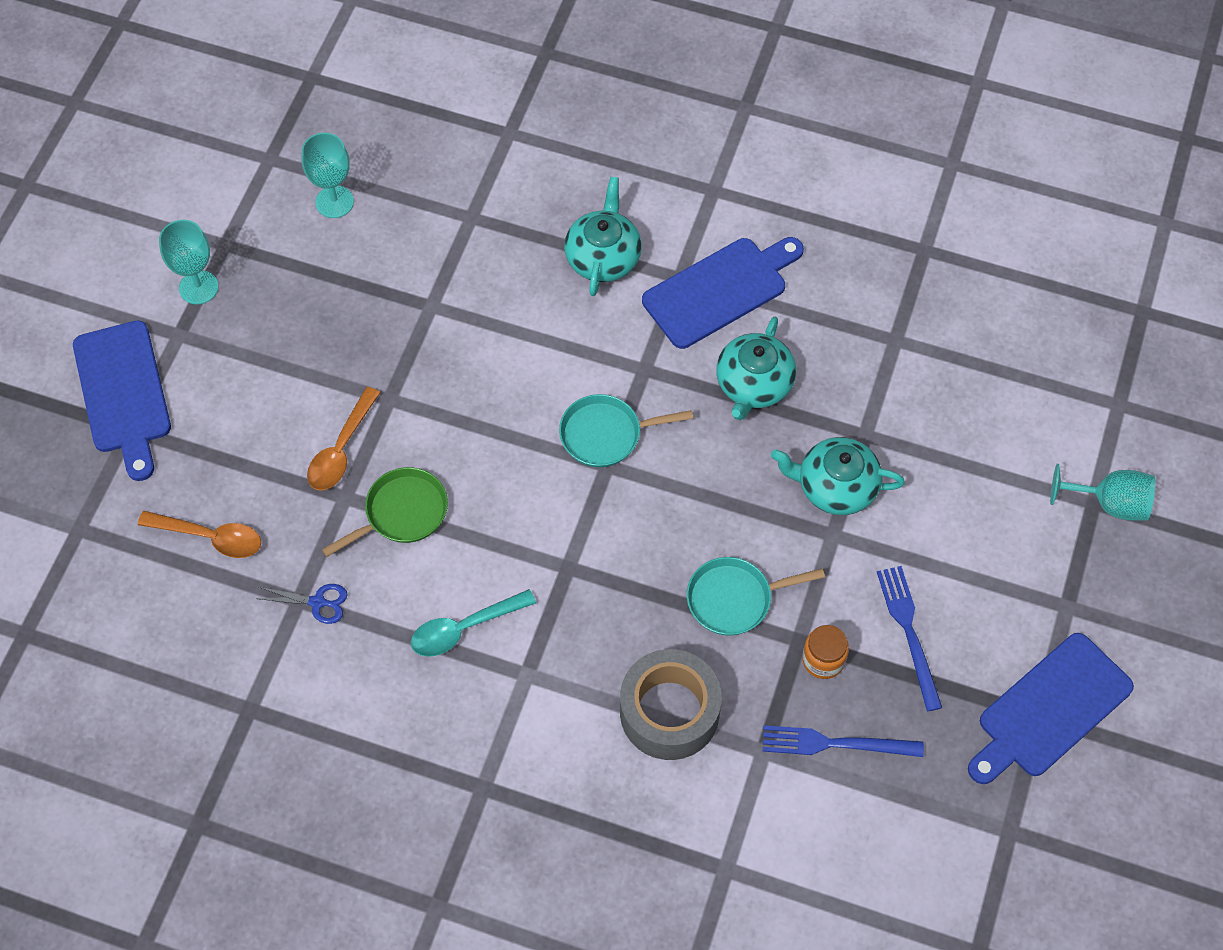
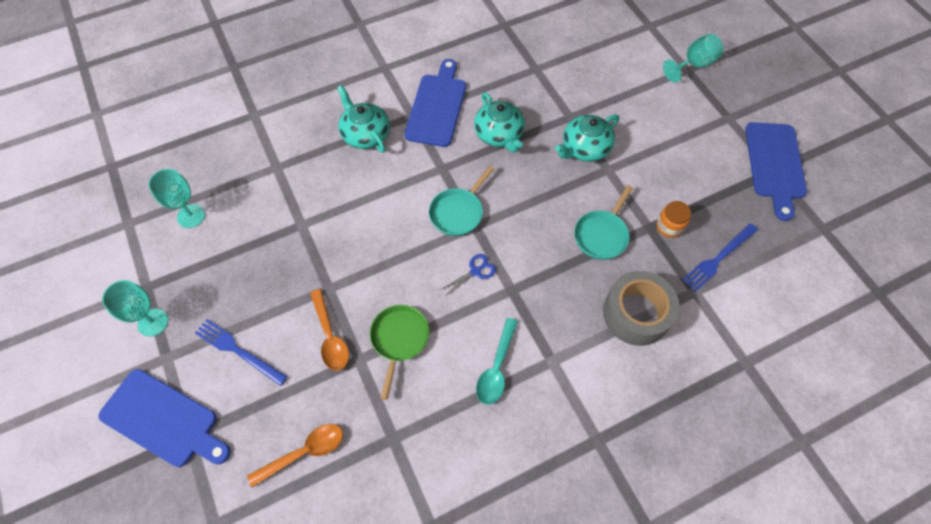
camera: 45 degrees left, 0 degrees up
(317, 602) = (405, 429): blue scissors -> blue scissors (475, 271)
(909, 632) = (687, 182): blue fork -> blue fork (238, 351)

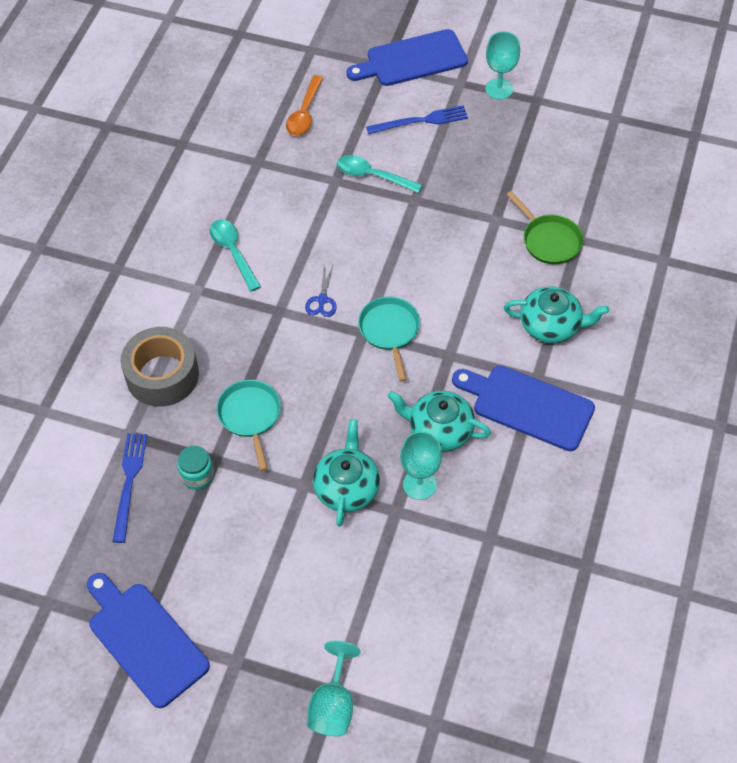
camera: 135 degrees right, 5 degrees down
(191, 216) = (581, 157): turquoise goblet -> turquoise goblet (419, 484)
(330, 336) = (372, 176): orange spoon -> turquoise spoon
(399, 340) = (322, 212): green pan -> green pan (549, 240)
(437, 107) = (528, 406): blue cutting board -> blue cutting board turned 150 degrees clockwise
(669, 226) = (197, 475): orange jar -> turquoise jar

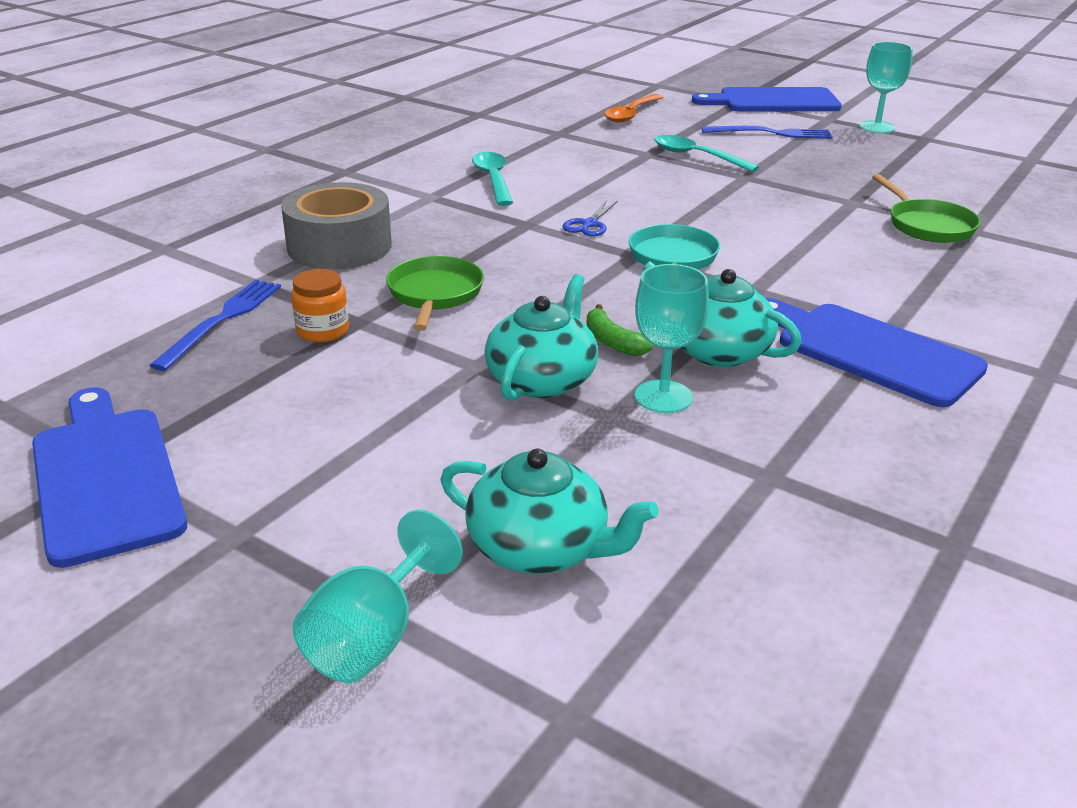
camera: 15 degrees right, 25 degrees down
(197, 475) = (322, 331): turquoise jar -> orange jar
(250, 416) = (434, 294): turquoise pan -> green pan
(376, 438) = (612, 342): none -> green banana
(551, 325) = (921, 288): turquoise teapot -> turquoise teapot (540, 548)

